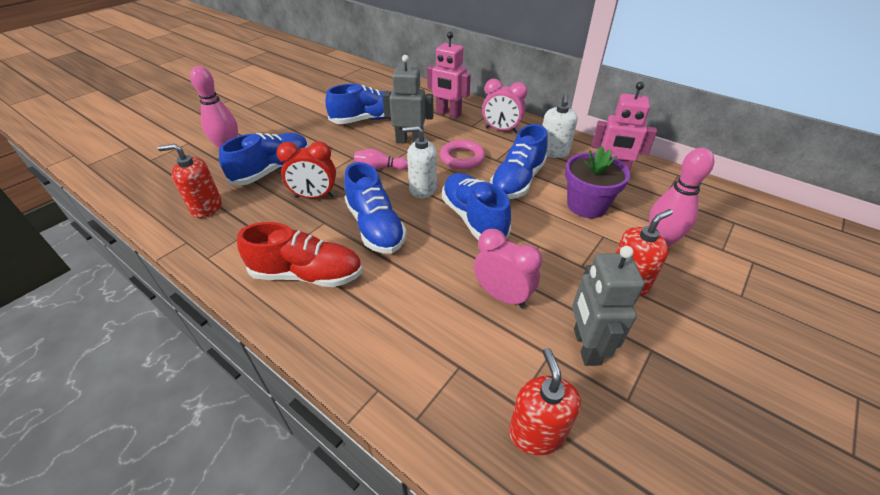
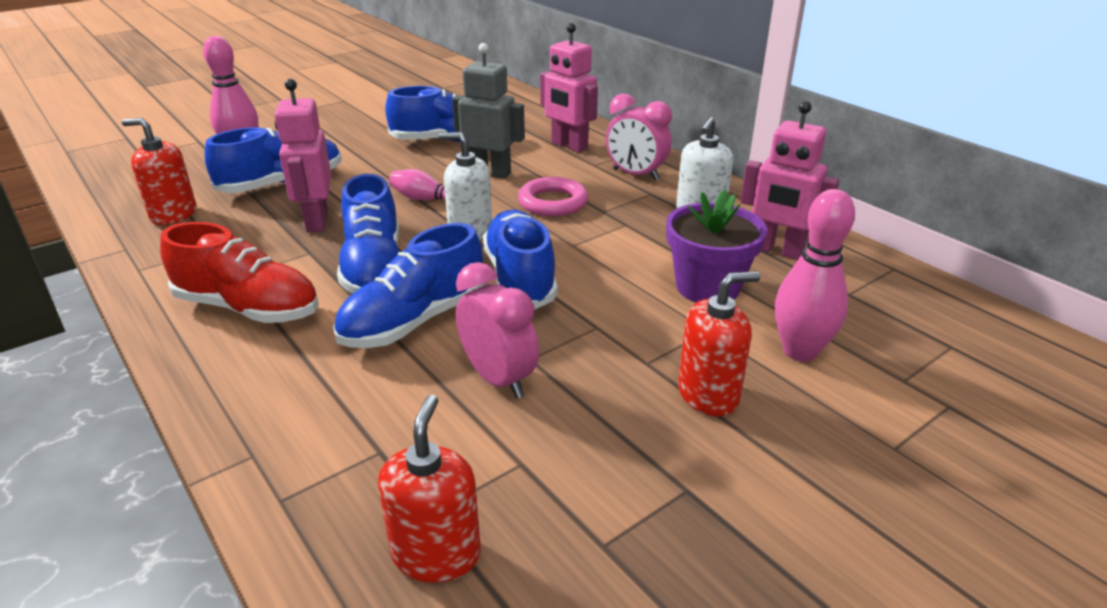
camera: 15 degrees right, 10 degrees down
(314, 196) = (316, 221): red clock -> pink robot
(517, 181) = (618, 242): blue shoe -> blue shoe (414, 321)
(586, 346) = (583, 464): grey robot -> none

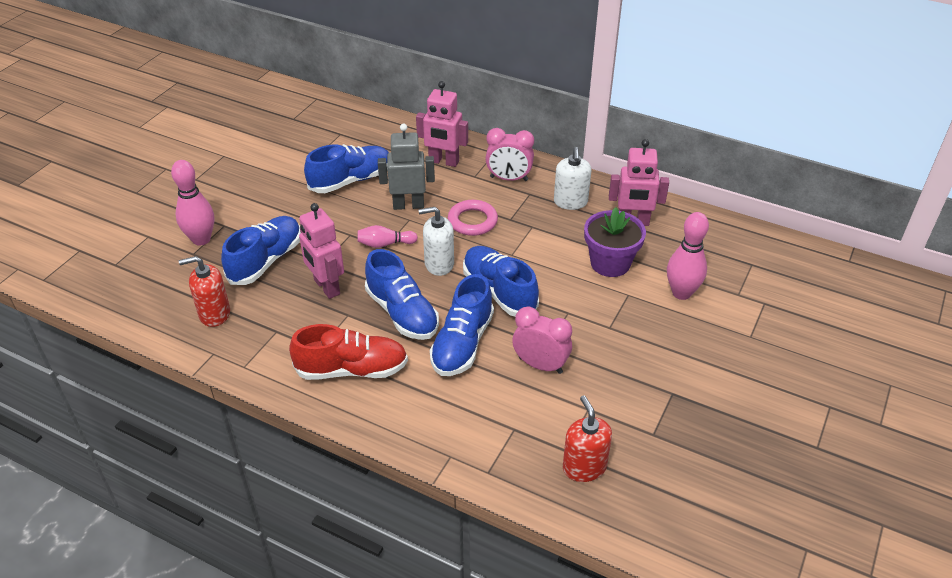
camera: 25 degrees left, 10 degrees up
(708, 395) = (652, 336): red soap dispenser -> none

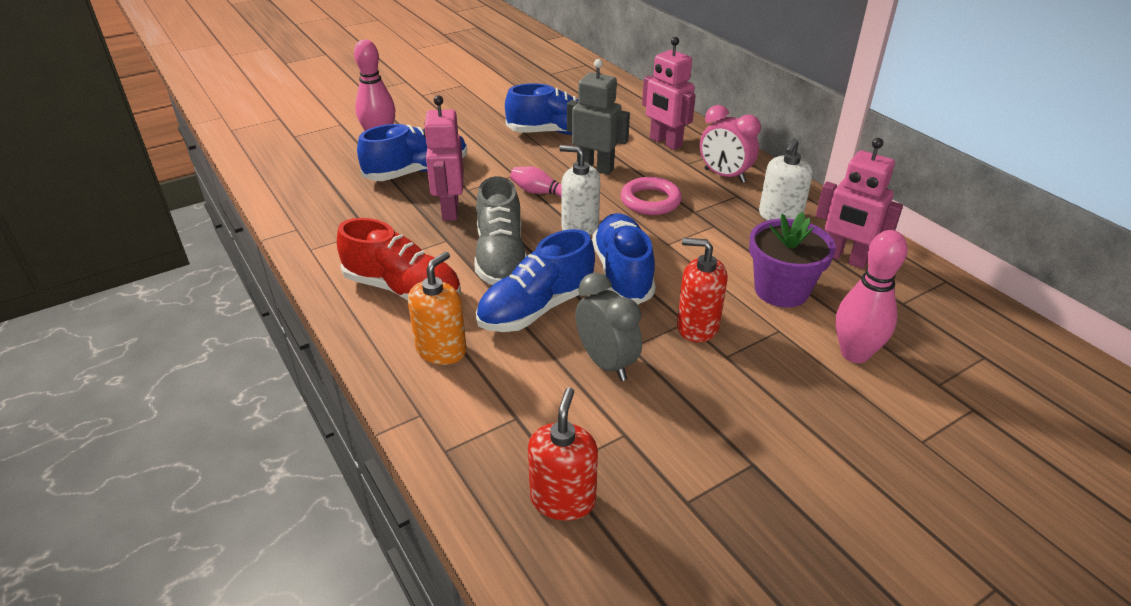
camera: 30 degrees right, 5 degrees down
(214, 314) = (330, 198): red soap dispenser -> red soap dispenser (697, 327)
(402, 313) = (501, 257): blue shoe -> grey shoe
(423, 404) = (441, 350): none -> orange soap dispenser
(540, 365) = (606, 363): pink clock -> grey clock

